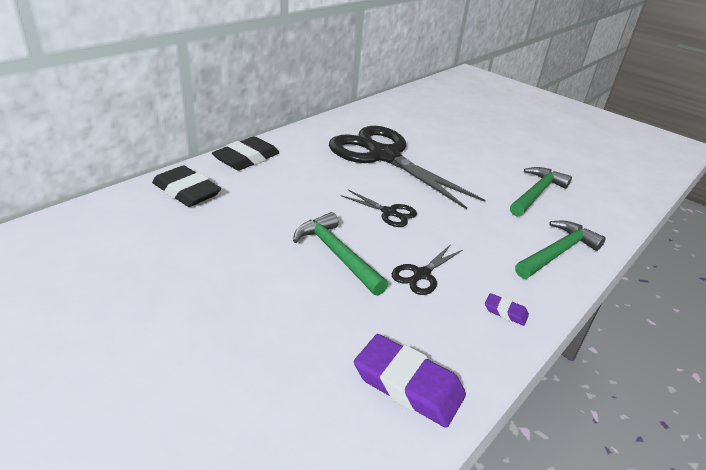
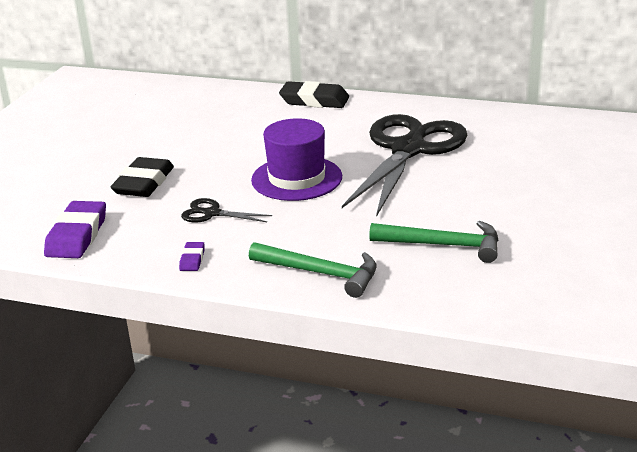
camera: 70 degrees right, 5 degrees down
(186, 191) = (234, 100): black eraser -> black eraser (144, 183)
(337, 254) = (207, 174): green hammer -> none
(389, 213) = (296, 178): black scissors -> purple hat

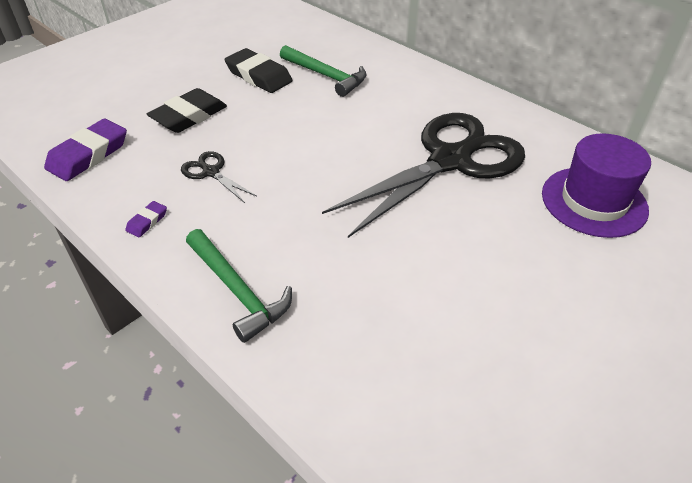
camera: 25 degrees right, 15 degrees up
(296, 178) = (317, 158): purple hat -> purple hat (594, 201)
(314, 100) = (409, 70): black eraser -> black eraser (259, 76)
(443, 245) = (385, 306): green hammer -> green hammer (326, 76)

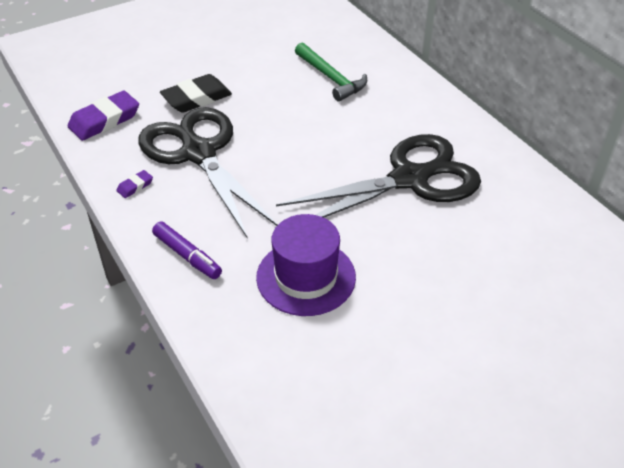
camera: 15 degrees right, 0 degrees up
(210, 172) = (198, 153): black scissors -> black scissors, size x2.48
(237, 291) = (187, 256): green hammer -> purple marker
(259, 76) = (270, 68): black eraser -> none
(594, 201) = (523, 240): purple hat -> purple hat (306, 277)

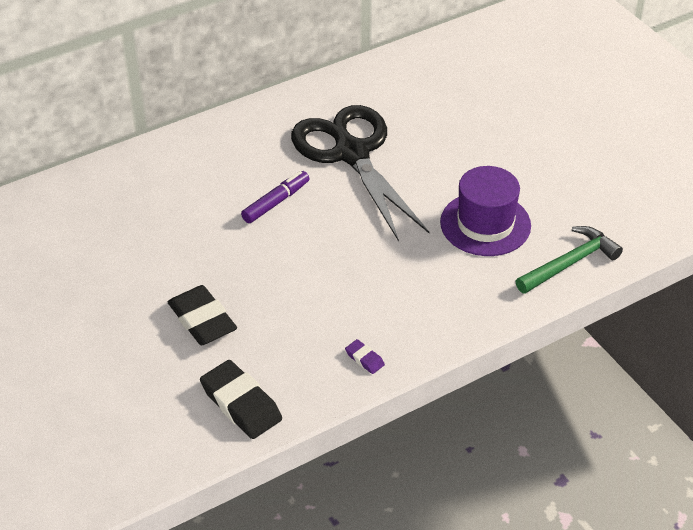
camera: 90 degrees left, 0 degrees up
(104, 120) = (241, 404): purple eraser -> black eraser
(187, 256) = (466, 306): purple marker -> purple marker (276, 202)
(198, 153) = (307, 310): black scissors -> none
(331, 78) = (174, 204): green hammer -> green hammer (570, 263)

